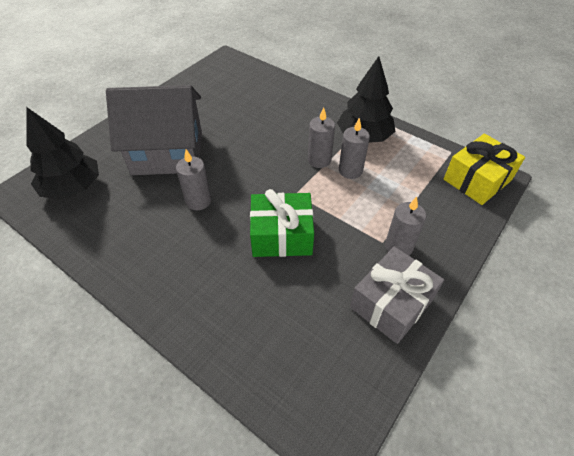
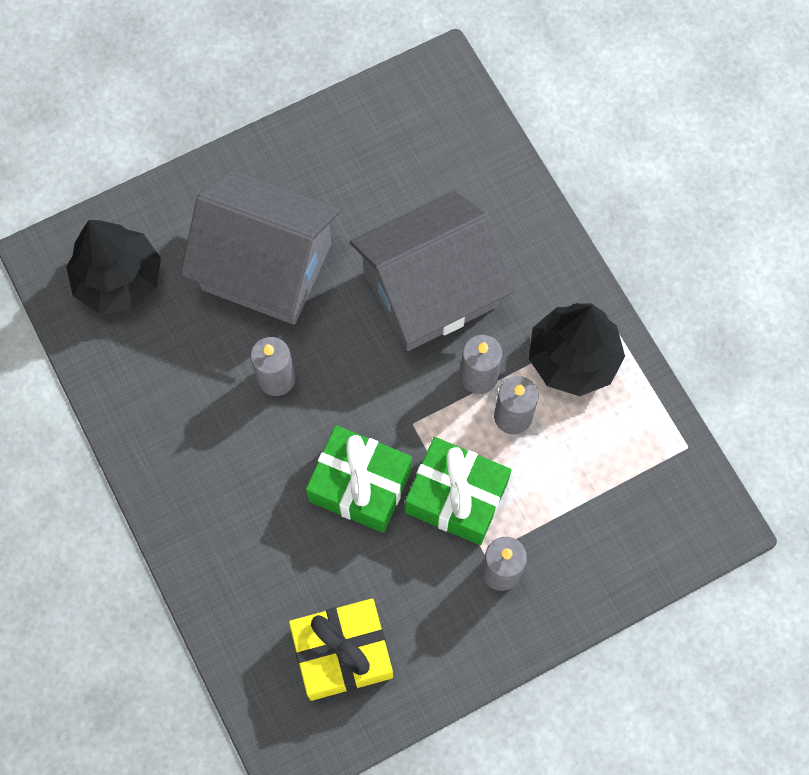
camera: 25 degrees right, 20 degrees up
(268, 134) = (430, 290): none -> grey house
(345, 219) = (456, 497): none -> green gift
(391, 303) = (442, 642): grey gift -> none
(477, 180) = (687, 515): yellow gift -> yellow gift (342, 653)

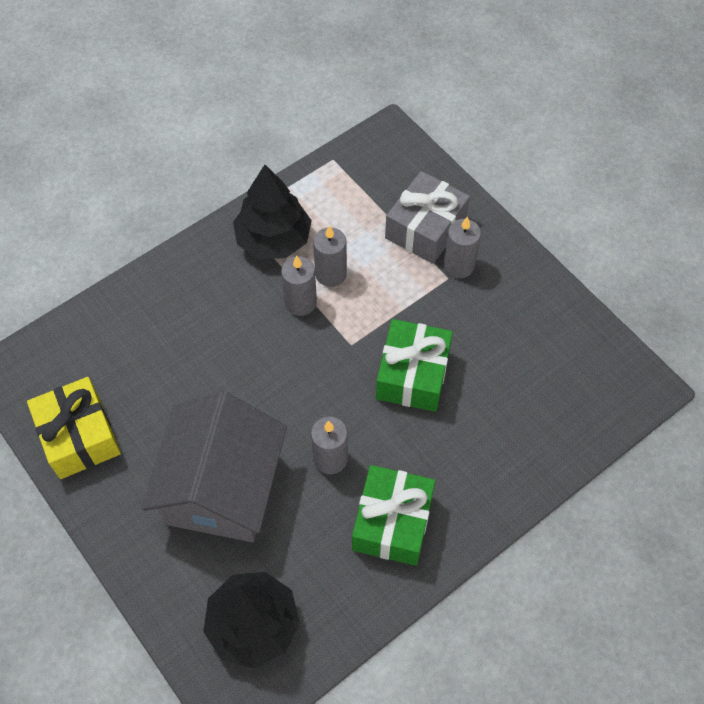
camera: 100 degrees left, 10 degrees down
(342, 653) = (554, 364): yellow gift -> yellow gift (79, 436)
(430, 290) = (227, 349): grey house -> none
(456, 497) = (406, 304): green gift -> green gift (392, 522)
(562, 542) = (425, 228): none -> grey gift

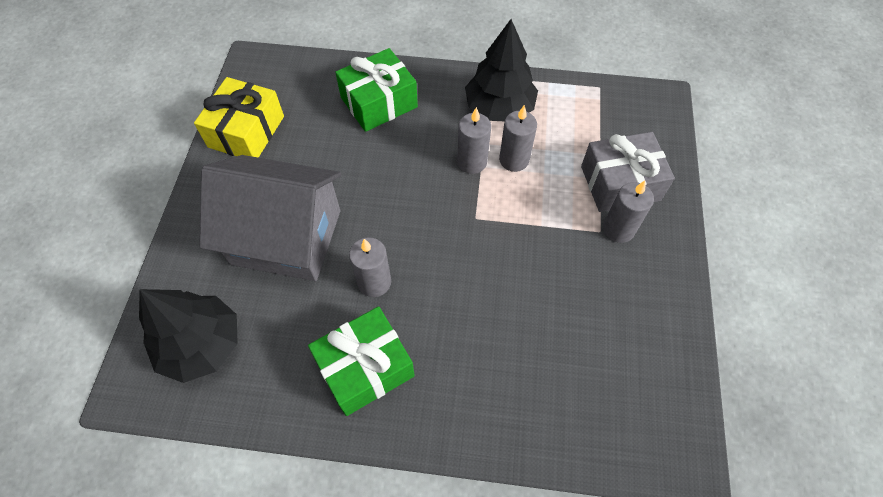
camera: 45 degrees right, 0 degrees up
(222, 488) = (286, 237): grey house -> grey house turned 45 degrees clockwise
(412, 375) = (496, 277): green gift -> green gift (379, 102)

